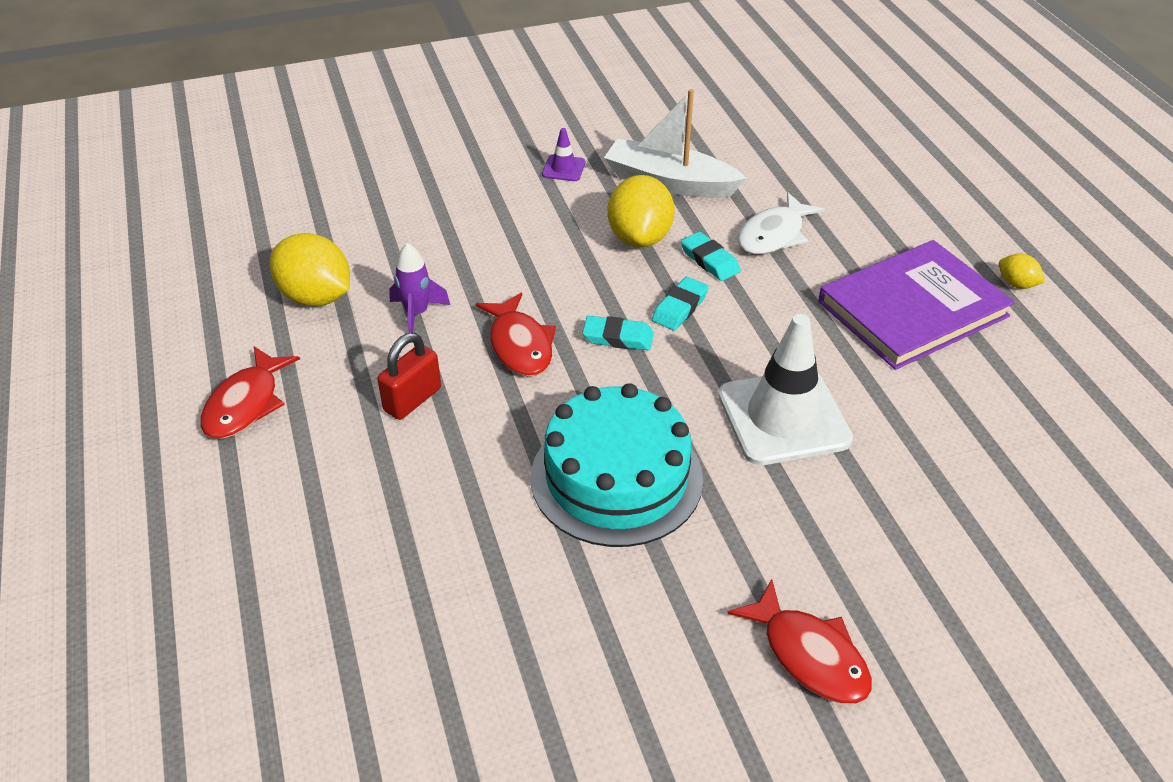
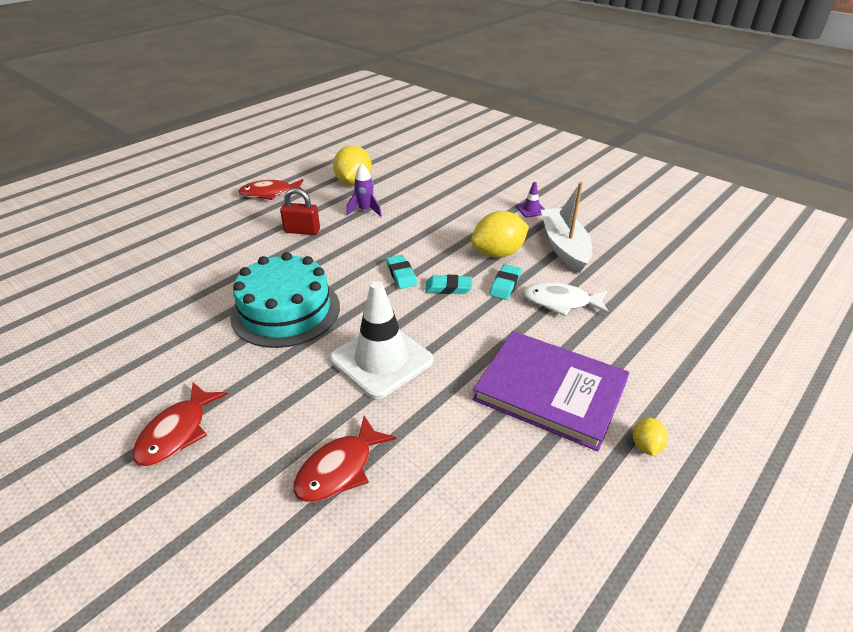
camera: 60 degrees right, 5 degrees down
(519, 345) = (367, 246): red fish -> red fish (339, 469)

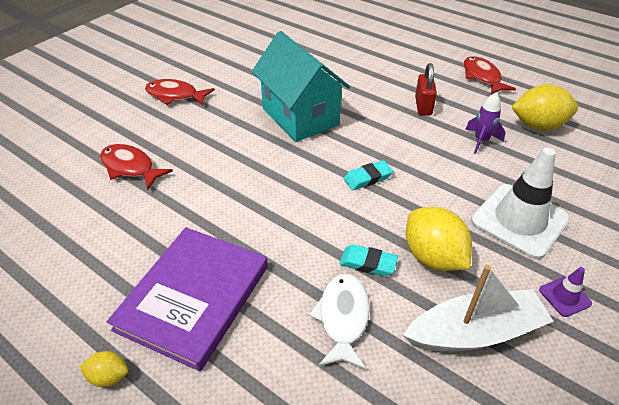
camera: 85 degrees right, 5 degrees up
(286, 311) = (300, 117): turquoise cake -> turquoise house
(381, 360) = (240, 177): white traffic cone -> white traffic cone (519, 220)
(448, 288) = (352, 214): turquoise eraser -> none

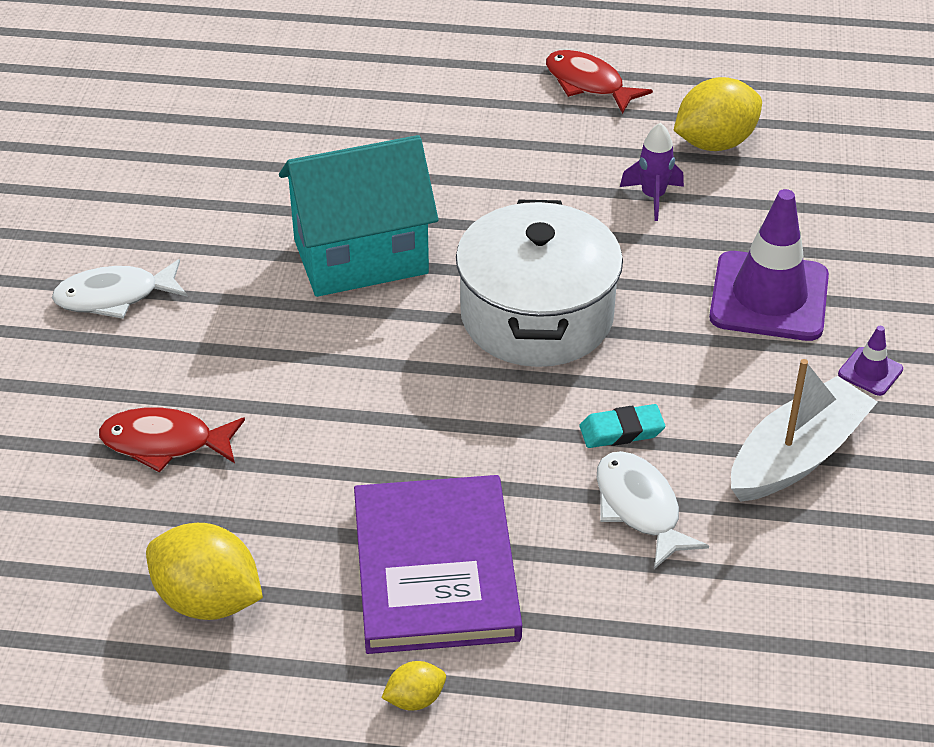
camera: 30 degrees left, 0 degrees up
(175, 95) = (115, 296): red fish -> white fish
(300, 117) = (360, 256): turquoise house -> turquoise house turned 45 degrees counterclockwise
(367, 178) = (537, 316): turquoise eraser -> white pot
(423, 106) = (534, 169): red padlock -> none
(433, 257) = (695, 389): yellow lemon -> yellow lemon (208, 600)
(519, 220) = (769, 297): white traffic cone -> purple traffic cone

